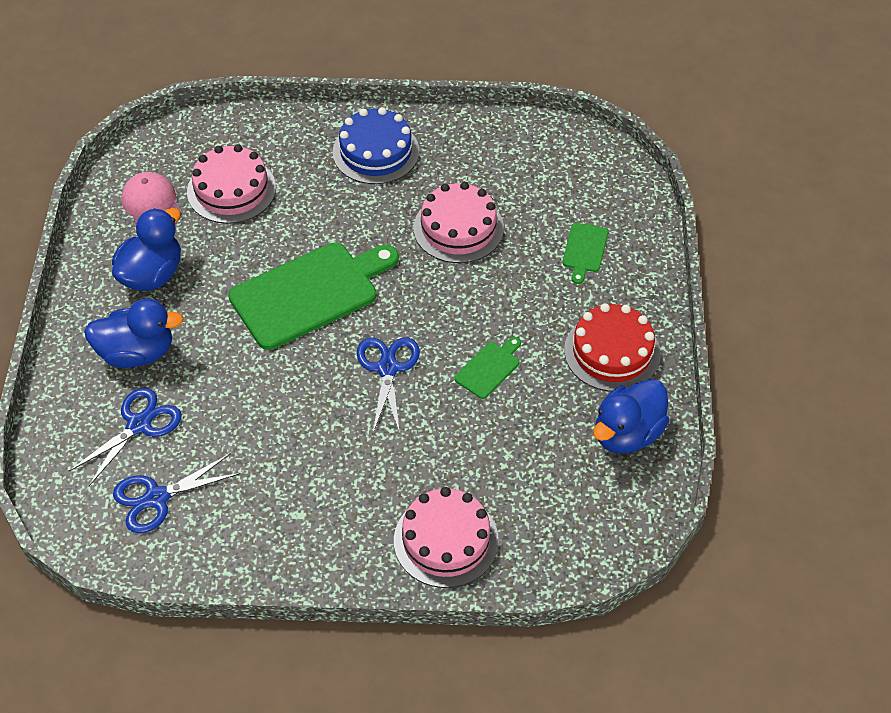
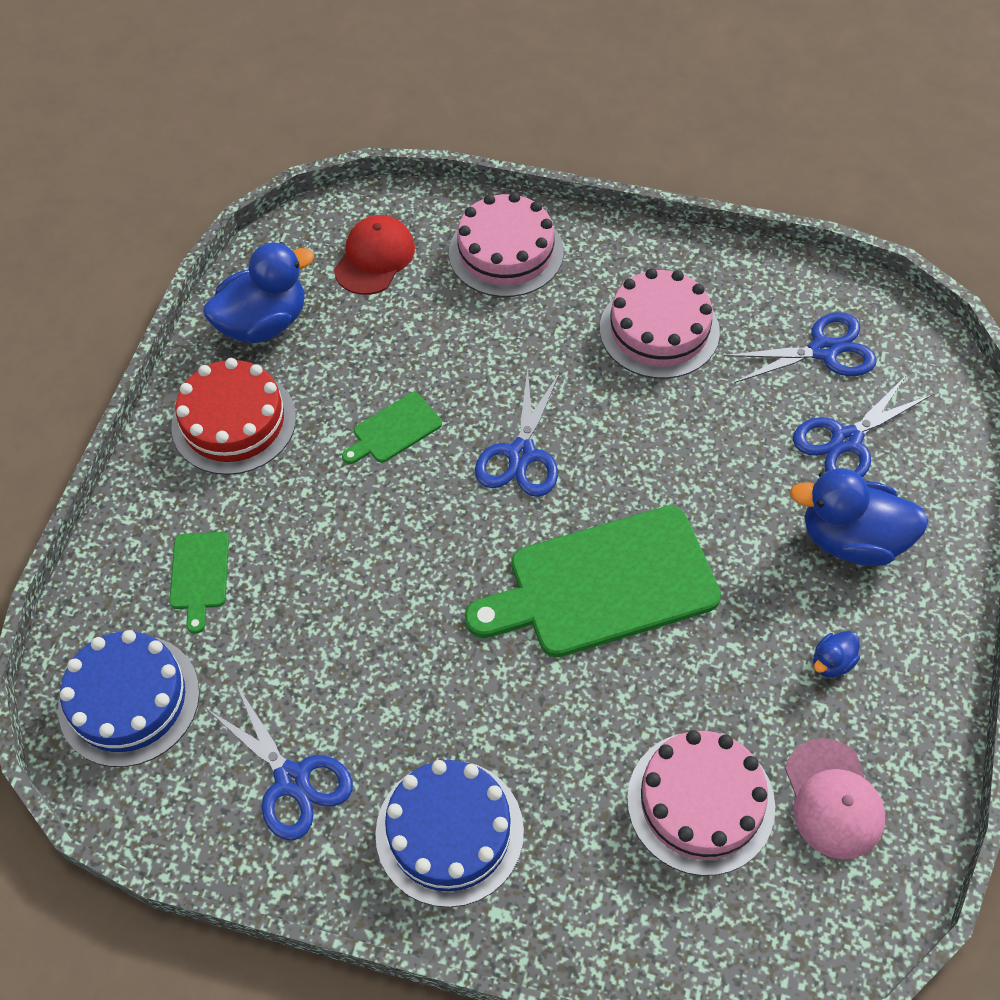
camera: 165 degrees left, 5 degrees up
(152, 275) = (832, 662): blue duck -> blue duck, size x0.45
(458, 228) = (363, 650): pink cake -> pink cake (659, 330)
(476, 158) = (292, 780): none -> blue scissors
(560, 512) = (374, 258): none -> red cap
(584, 250) = (199, 575): green cutting board -> green cutting board turned 150 degrees clockwise
(592, 178) = (129, 700): none -> blue cake

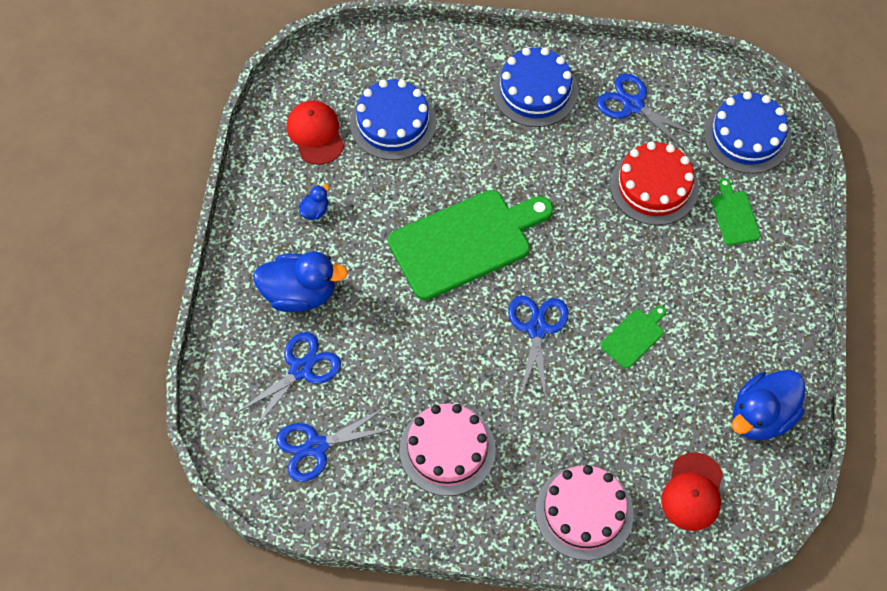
camera: 170 degrees right, 5 degrees up
(234, 422) = (753, 328): red cake -> red cake (654, 186)
(700, 802) = (393, 123): pink cake -> blue cake
(833, 799) = (315, 133): pink cap -> red cap

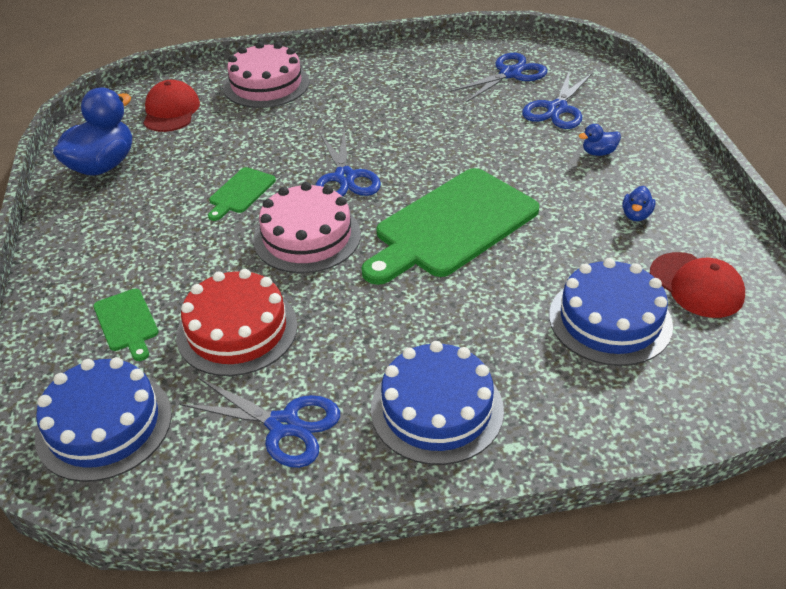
camera: 165 degrees right, 20 degrees down
(299, 293) = (598, 153): blue duck -> blue duck, size x0.45
(447, 450) = (397, 93): pink cake -> pink cake (307, 237)

